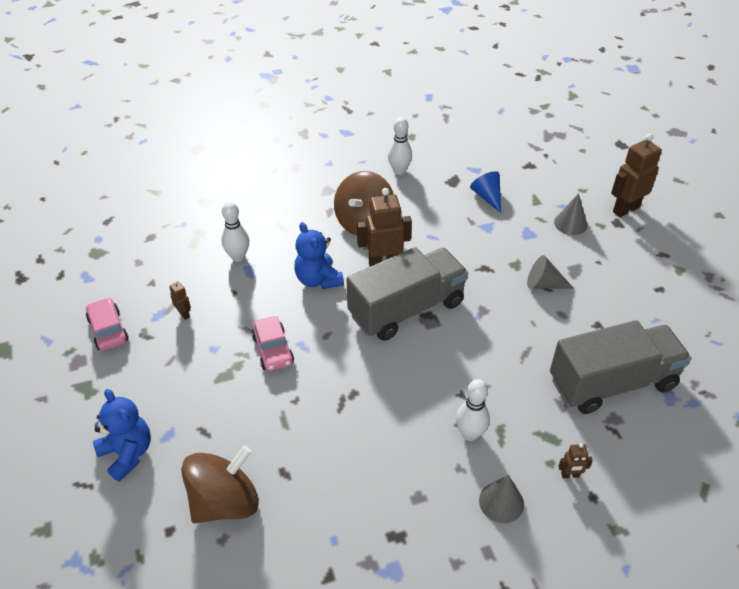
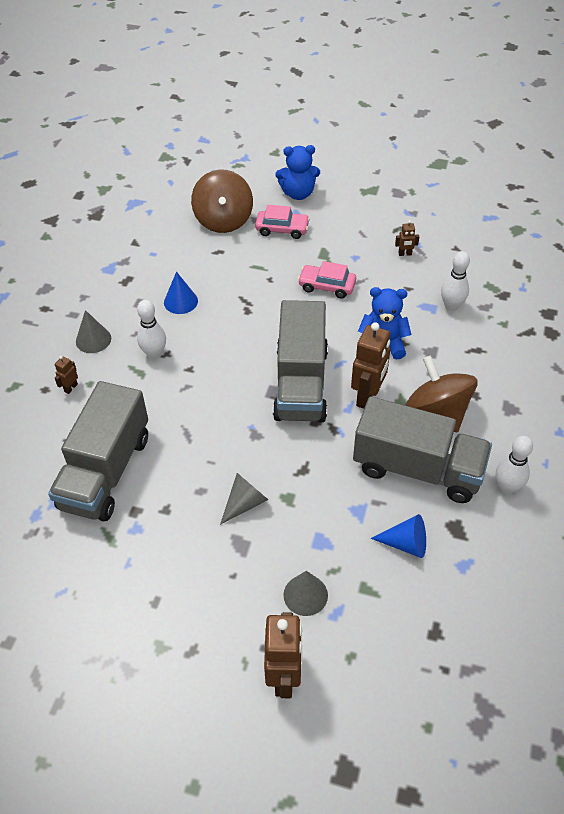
camera: 125 degrees right, 5 degrees up
(108, 330) = (418, 213): pink car -> pink car (282, 229)
(386, 458) = (180, 301): none -> blue cone
(424, 213) = (417, 468): none -> grey truck

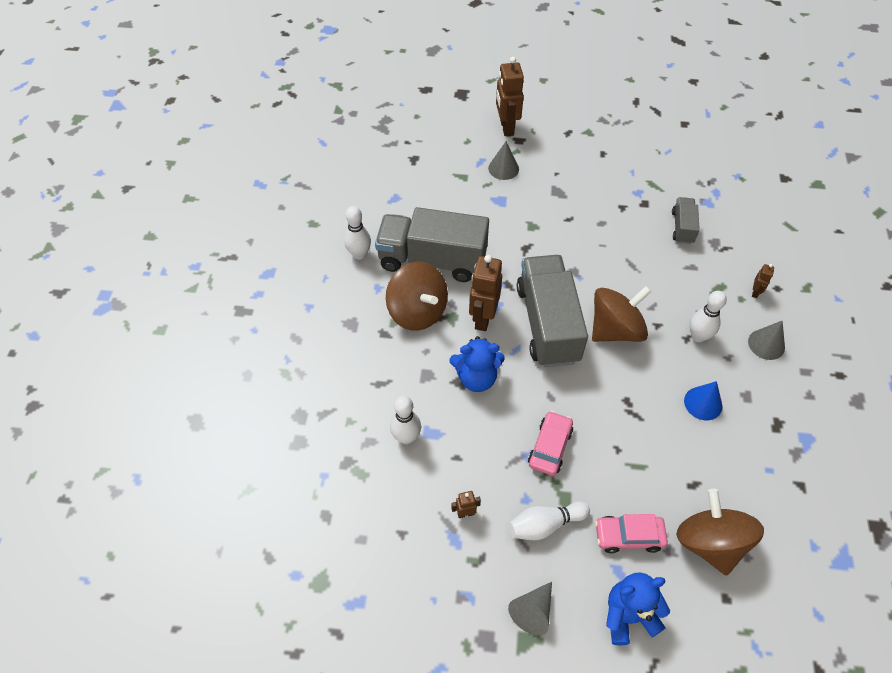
camera: 170 degrees right, 5 degrees up
(106, 471) = (682, 227): grey truck -> grey truck, size x0.48
(233, 369) = (615, 329): none -> brown spinning top
(245, 503) = (564, 218): grey cone -> grey cone (532, 611)
(327, 286) = (550, 447): pink car -> pink car turned 75 degrees counterclockwise
(344, 241) = (545, 525): none -> white bowling pin
(406, 543) = (437, 206): blue cone -> none

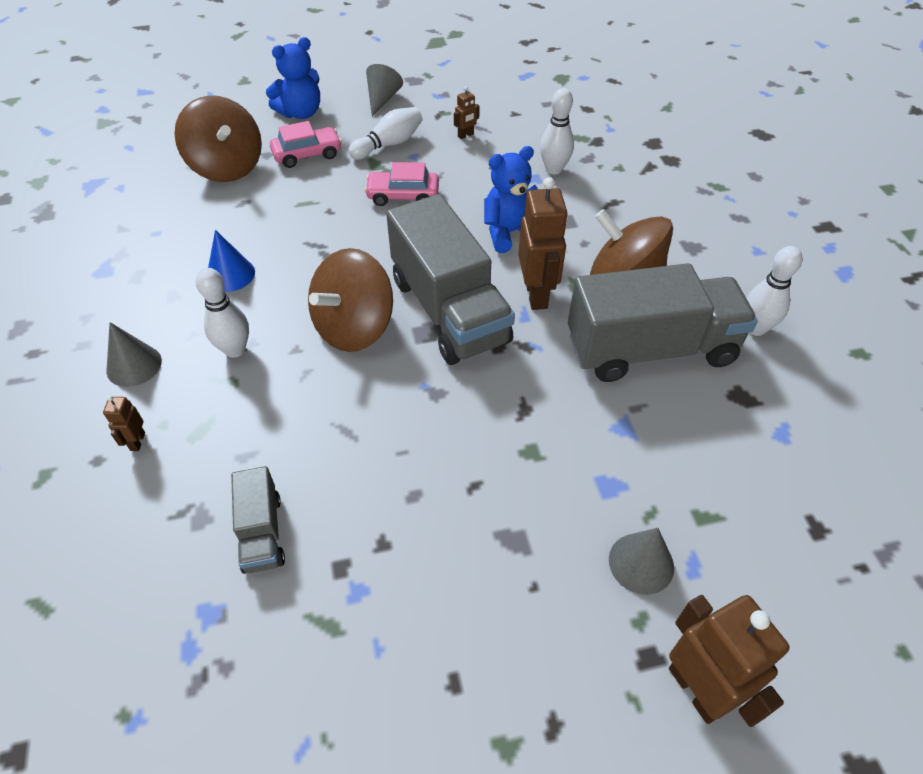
camera: 160 degrees right, 5 degrees down
(550, 447) = (403, 195): pink car -> pink car turned 90 degrees clockwise

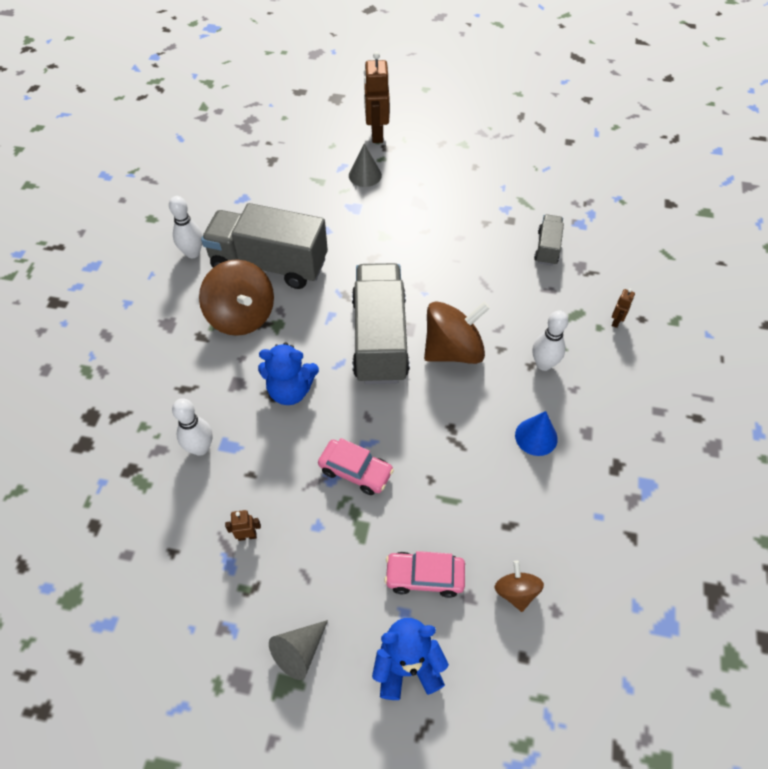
camera: 155 degrees left, 5 degrees up
(134, 365) = (619, 378): grey cone -> none
(227, 167) = (516, 592): brown spinning top -> brown spinning top, size x0.52
(389, 144) = (333, 556): white bowling pin -> none
(537, 294) = (310, 328): brown robot -> none

